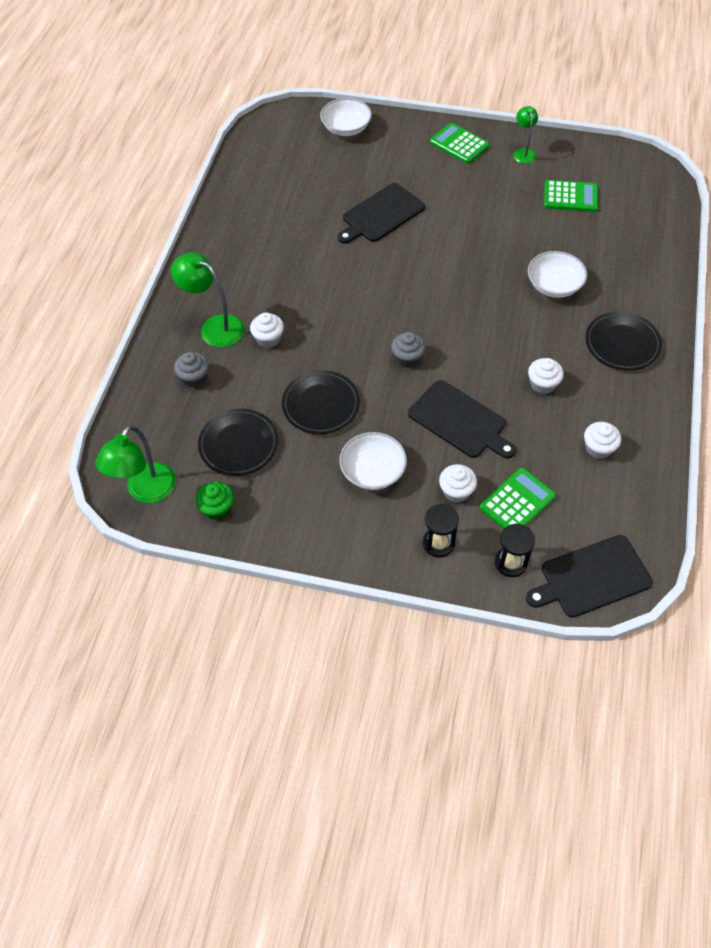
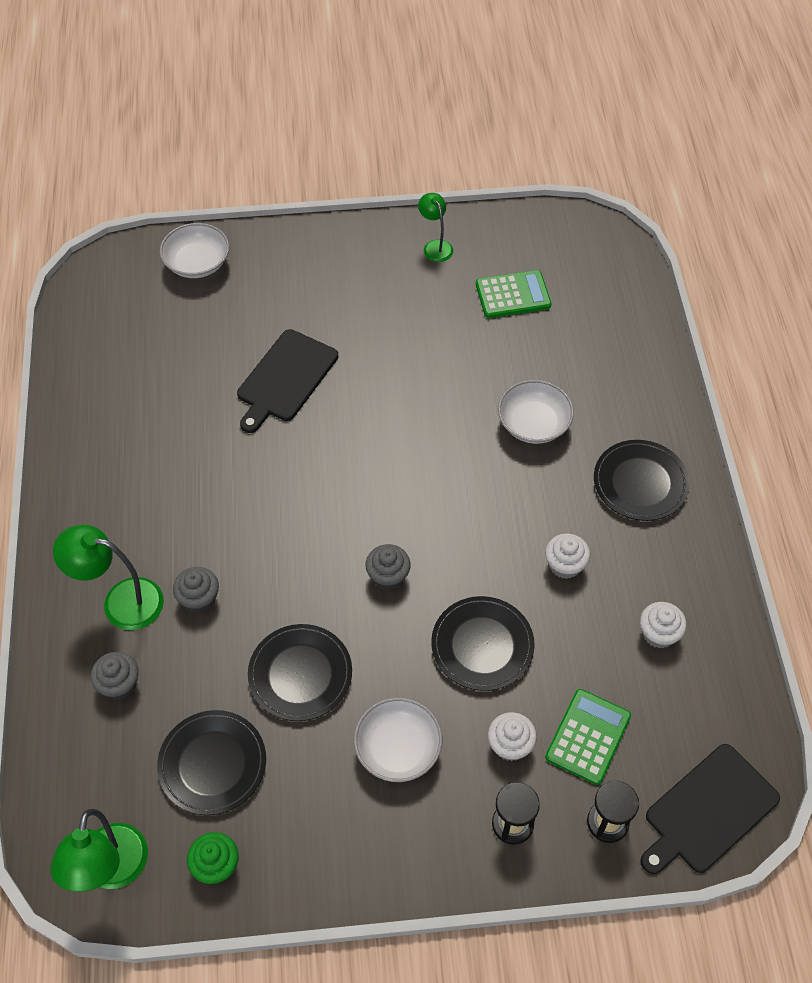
camera: 20 degrees left, 0 degrees up
(268, 338) = (199, 598): white cupcake -> grey cupcake
(459, 144) = (351, 253): green calculator -> none
(460, 421) = (482, 645): black cutting board -> black plate

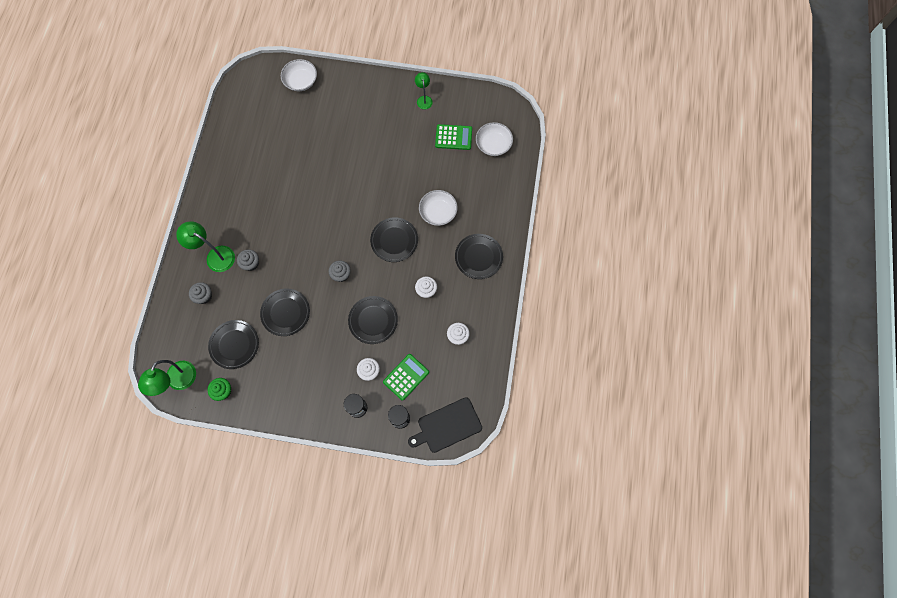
camera: 15 degrees right, 15 degrees up
(285, 379) = (325, 158): black cutting board -> none
(398, 748) = (318, 359): white bowl -> white bowl (493, 144)
(469, 491) = (394, 241): none -> black plate

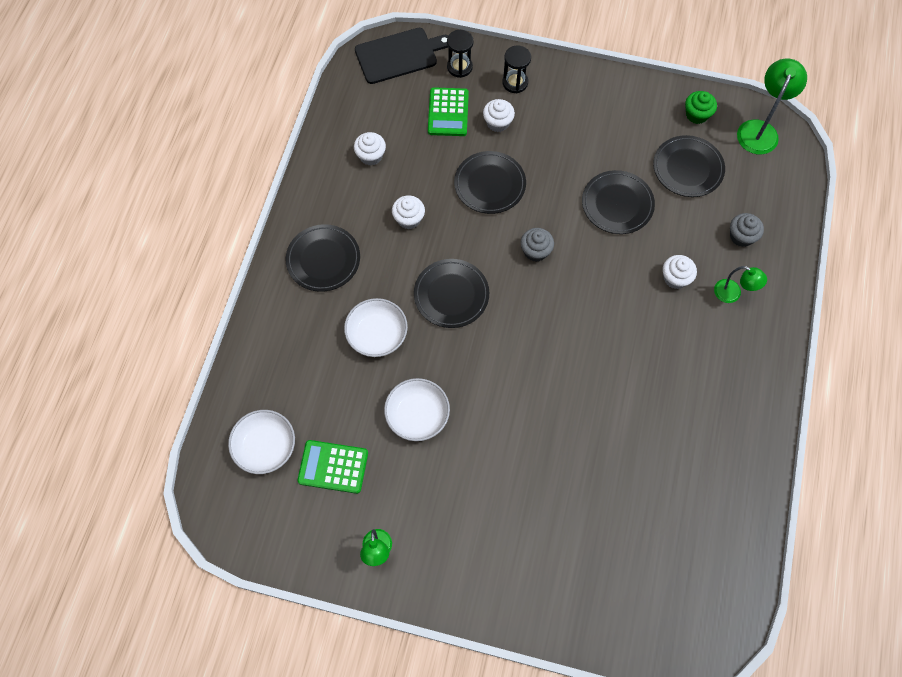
camera: 175 degrees left, 5 degrees down
(215, 256) = (732, 294): green lamp -> green lamp, size x0.60
(251, 263) = (675, 278): grey cupcake -> white cupcake
(301, 81) = (611, 613): white bowl -> white bowl (417, 415)
(406, 377) = (448, 112): green calculator -> green calculator turned 45 degrees counterclockwise

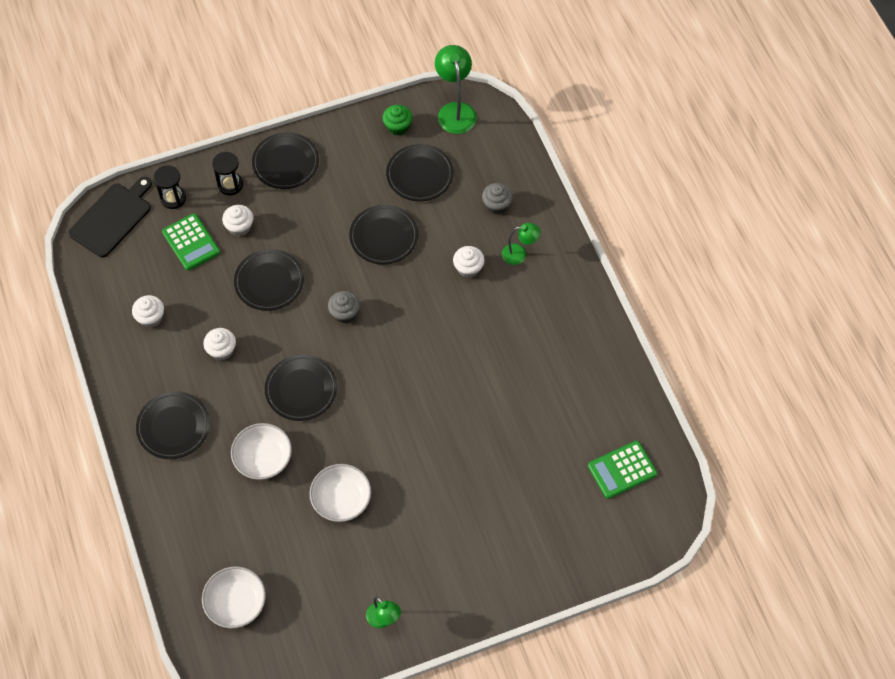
camera: 35 degrees left, 5 degrees down
(333, 467) = (303, 581): green calculator -> green calculator (622, 470)
(575, 91) = (286, 163): none -> black plate

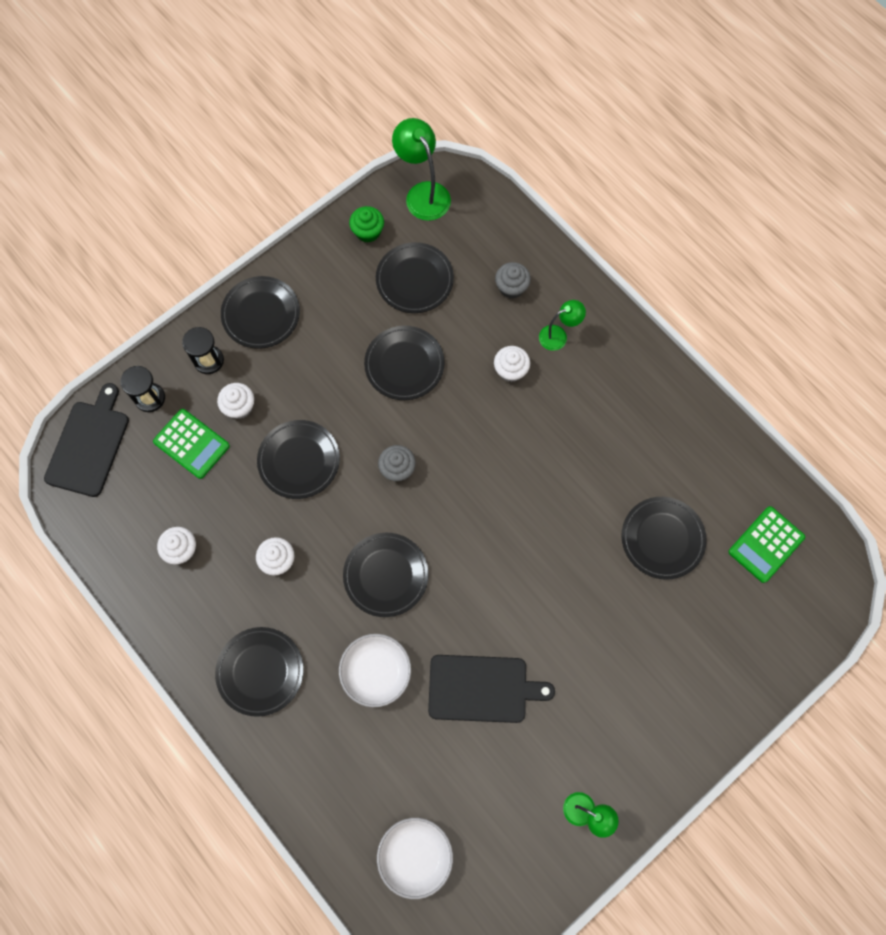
camera: 20 degrees left, 10 degrees up
(341, 499) = (482, 688): white bowl -> black cutting board
(537, 437) = (662, 539): none -> black plate

